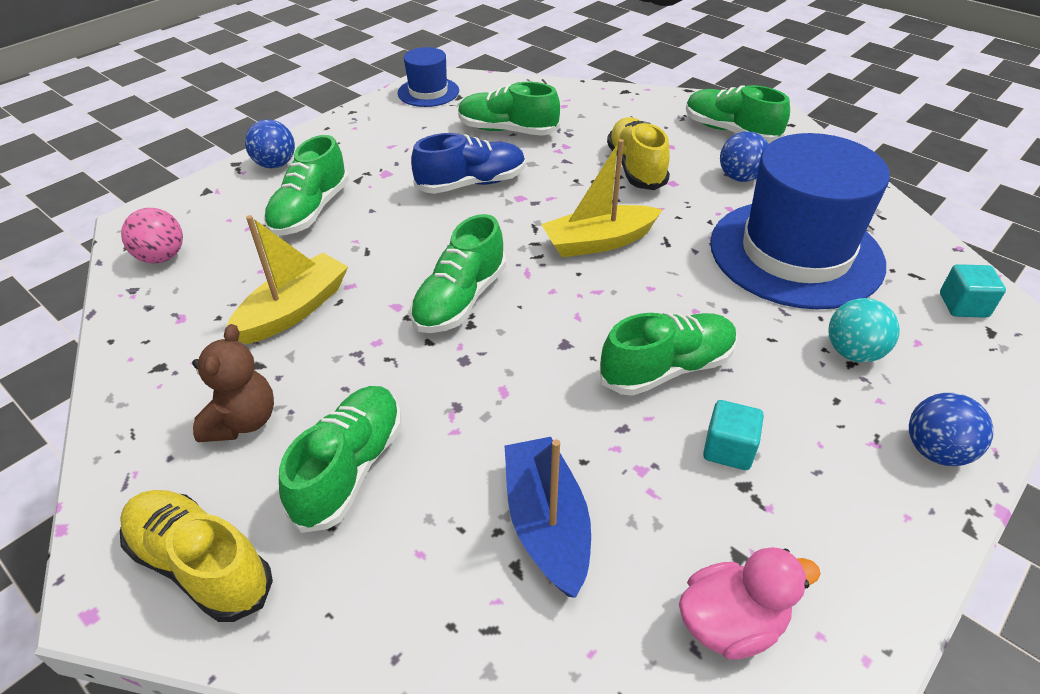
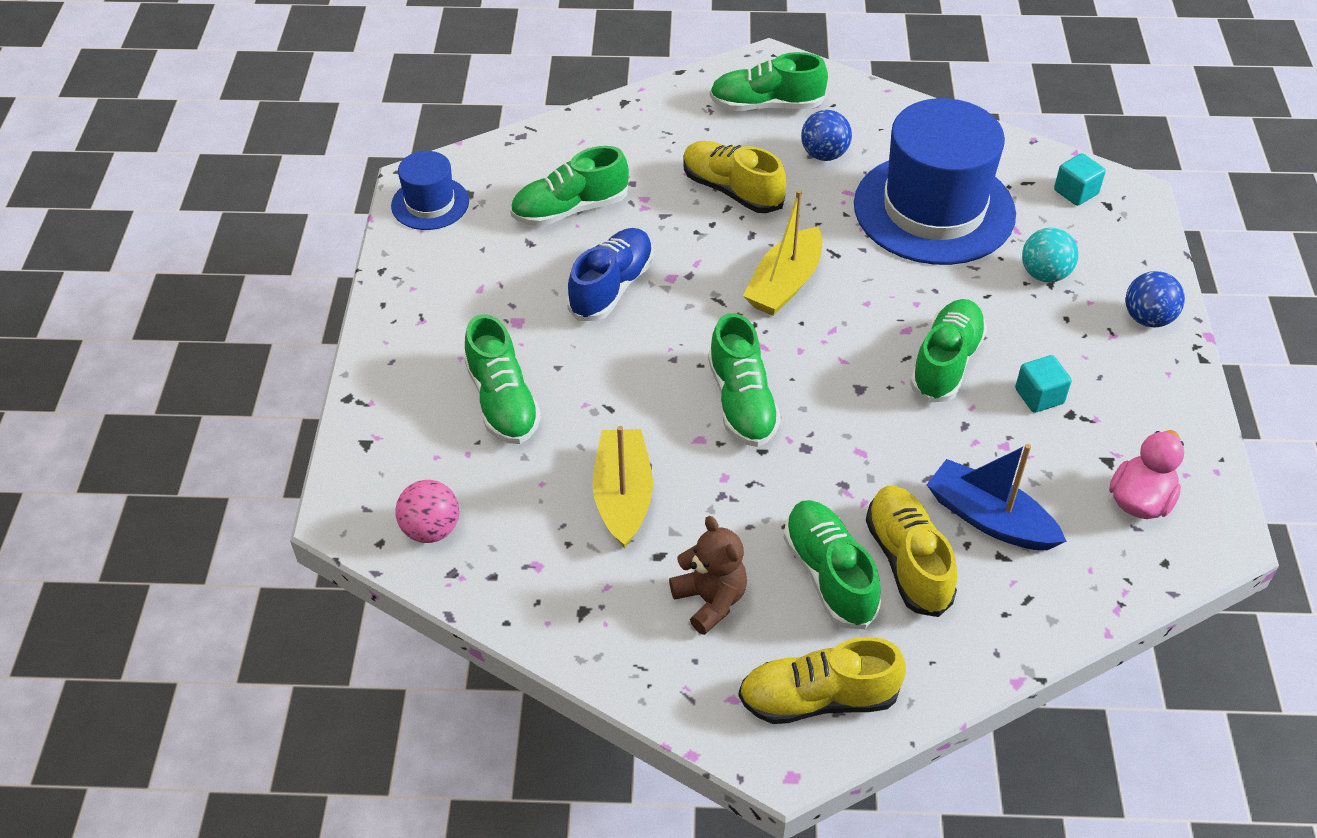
camera: 40 degrees left, 5 degrees up
(275, 164) = (393, 375): blue ball -> none
(427, 506) = (908, 561): none -> yellow shoe

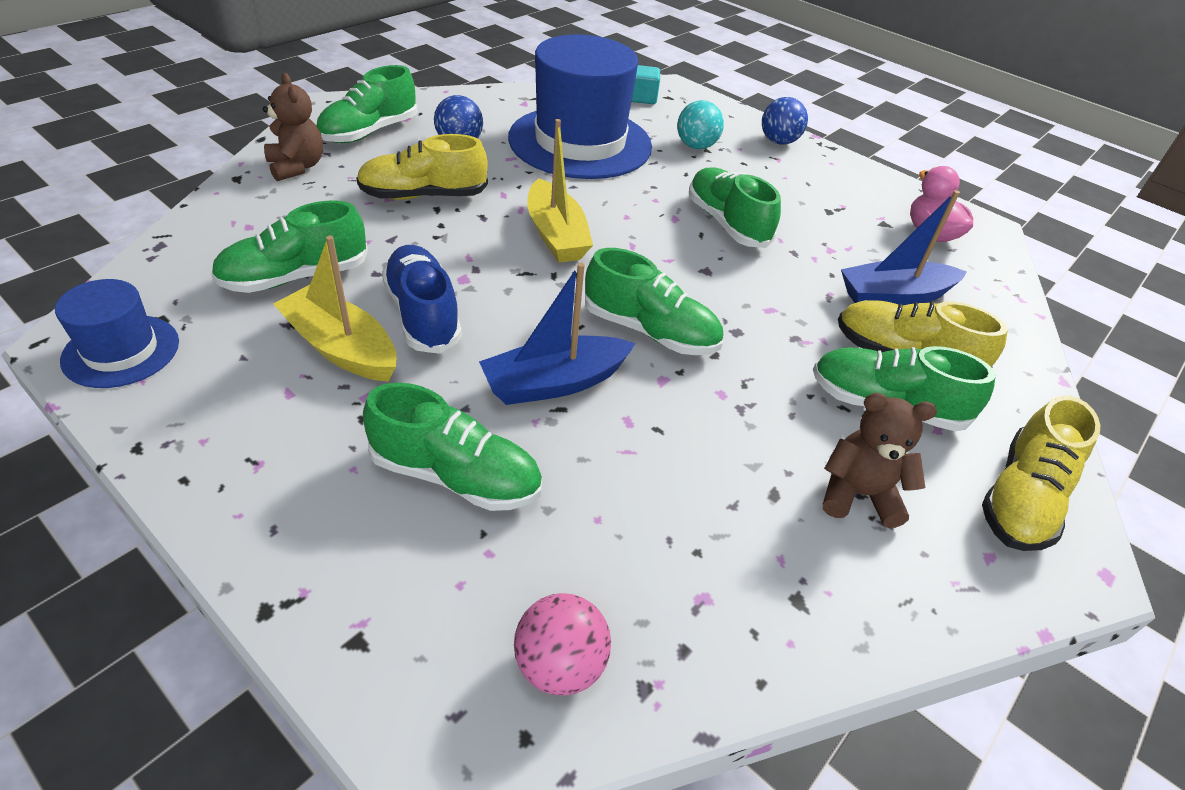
camera: 55 degrees left, 5 degrees down
(570, 209) = (295, 277): green shoe -> green shoe turned 45 degrees clockwise
(623, 496) = (677, 470): yellow boat -> yellow boat (341, 348)
(629, 390) = (554, 383): none -> blue boat
(674, 113) = (297, 167): none -> brown teddy bear
(1039, 396) = (800, 211): turquoise cube -> none

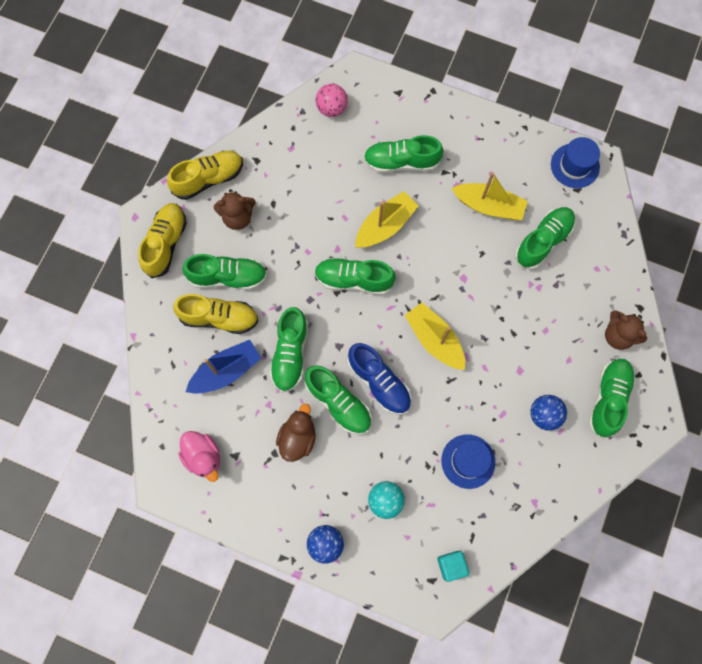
camera: 165 degrees right, 30 degrees up
(423, 195) = (528, 342): yellow shoe -> yellow shoe (208, 179)
(423, 314) = (467, 243): blue shoe -> blue shoe (379, 382)
(554, 383) = (385, 226): blue boat -> yellow boat
(580, 142) = (468, 461): blue hat -> blue hat, size x0.49
(786, 284) = (290, 354): none -> green shoe
(794, 213) = (297, 438): none -> brown duck

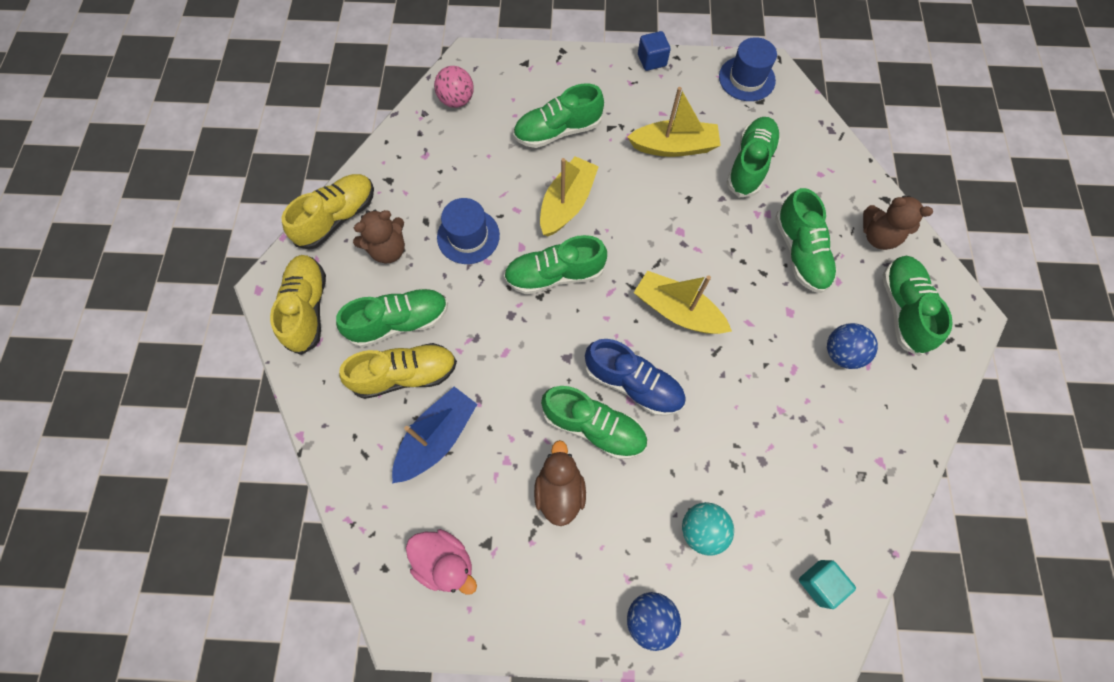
camera: 20 degrees left, 5 degrees down
(290, 354) = (511, 388): green shoe -> green shoe (800, 252)
(468, 461) = (779, 441): blue hat -> blue hat (468, 236)
(503, 123) = (652, 60): none -> blue cube

